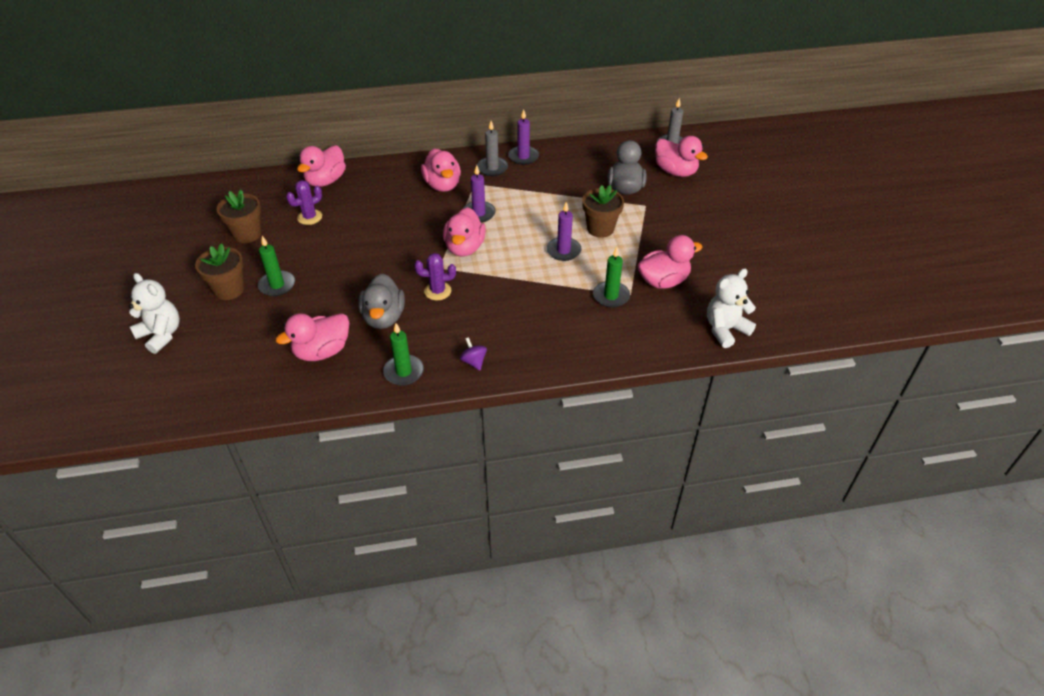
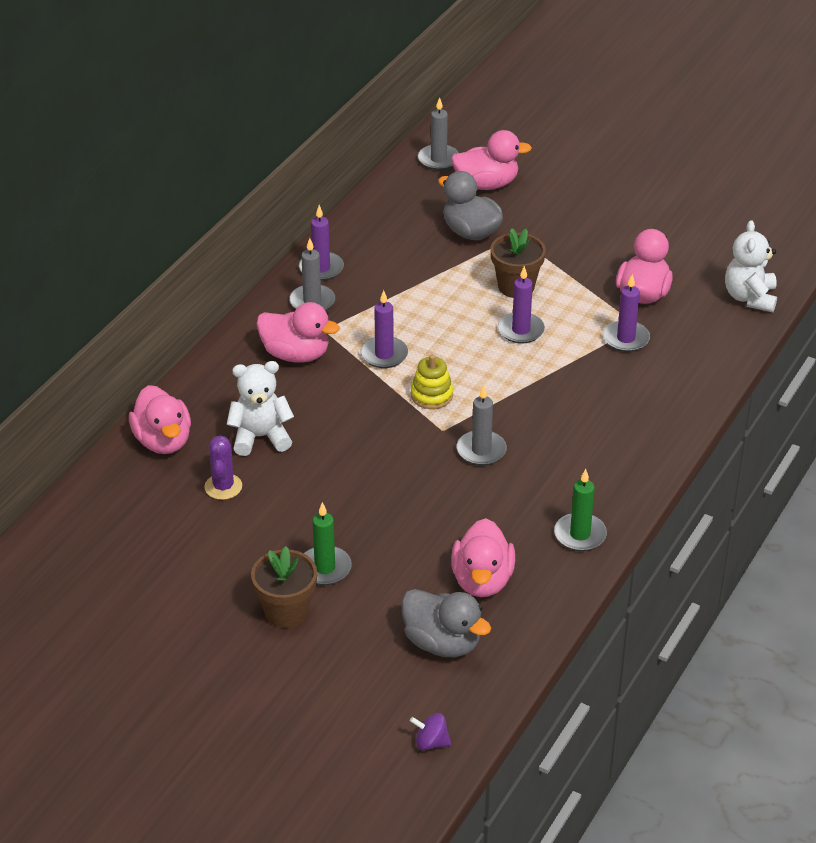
camera: 50 degrees left, 5 degrees down
(161, 335) = (306, 700): white teddy bear -> white teddy bear (260, 437)
(247, 234) = (192, 553): brown flower pot -> none
(383, 317) = (479, 510): grey duck -> grey duck (442, 643)
(437, 291) = (481, 450): purple cactus -> grey candle
(464, 248) = (431, 395): pink duck -> yellow stacking toy
(474, 362) = (618, 479): purple spinning top -> purple spinning top (431, 742)
(611, 296) = (626, 338): green candle -> purple candle

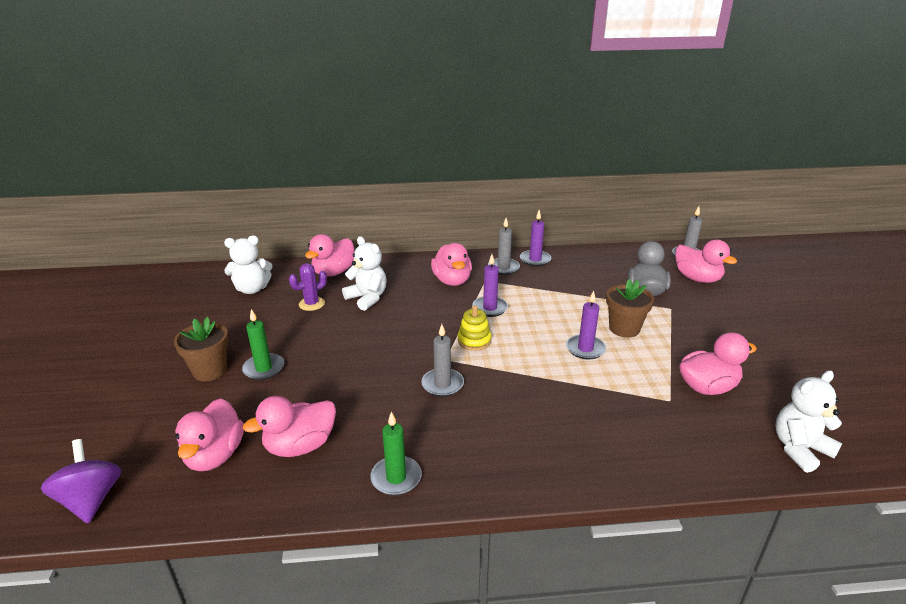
camera: 55 degrees right, 10 degrees down
(126, 527) = (252, 289): none -> white teddy bear
(431, 742) = (91, 499): purple spinning top -> purple spinning top, size x1.79
(442, 643) = (215, 455): grey duck -> pink duck
(626, 338) = (647, 400): purple candle -> none

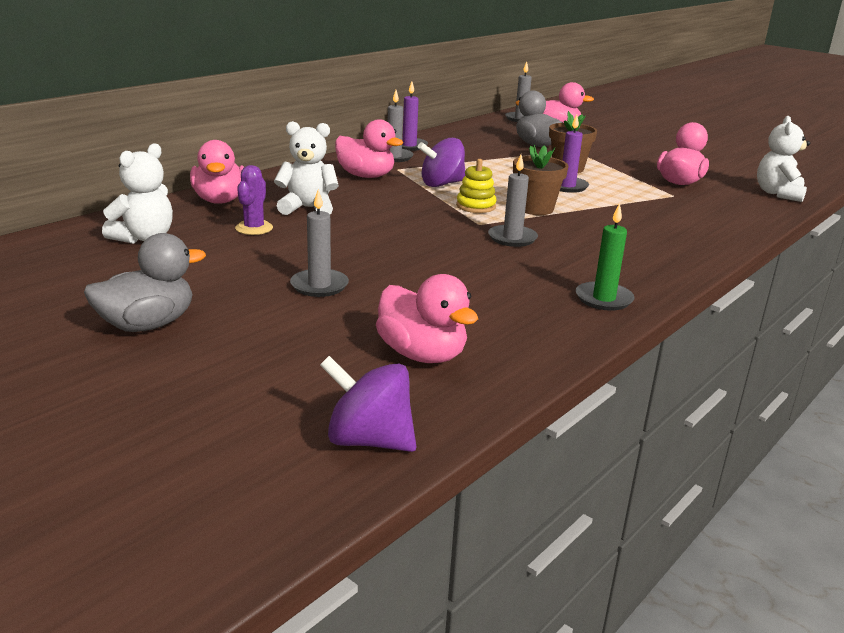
camera: 45 degrees left, 5 degrees down
(153, 356) = (147, 325): none -> grey duck
(210, 371) = (259, 308): brown flower pot -> brown flower pot (535, 209)
(264, 368) = (319, 285): green candle -> grey candle
(300, 446) = (486, 315): pink duck -> none
(490, 308) = (442, 184): purple candle -> purple spinning top

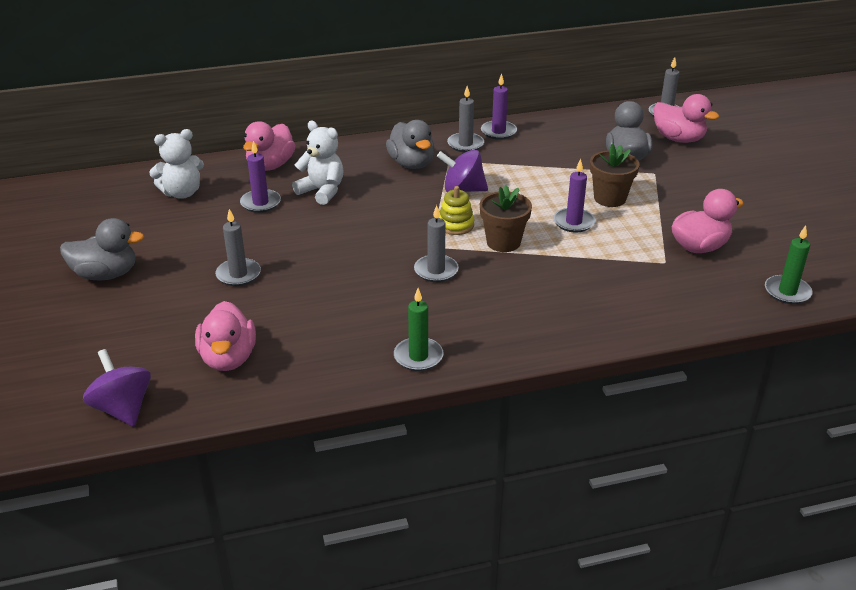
camera: 35 degrees right, 10 degrees up
(254, 228) = (260, 203): purple cactus -> purple candle
(366, 176) = (411, 164): pink duck -> grey duck
(778, 194) = (787, 292): white teddy bear -> green candle

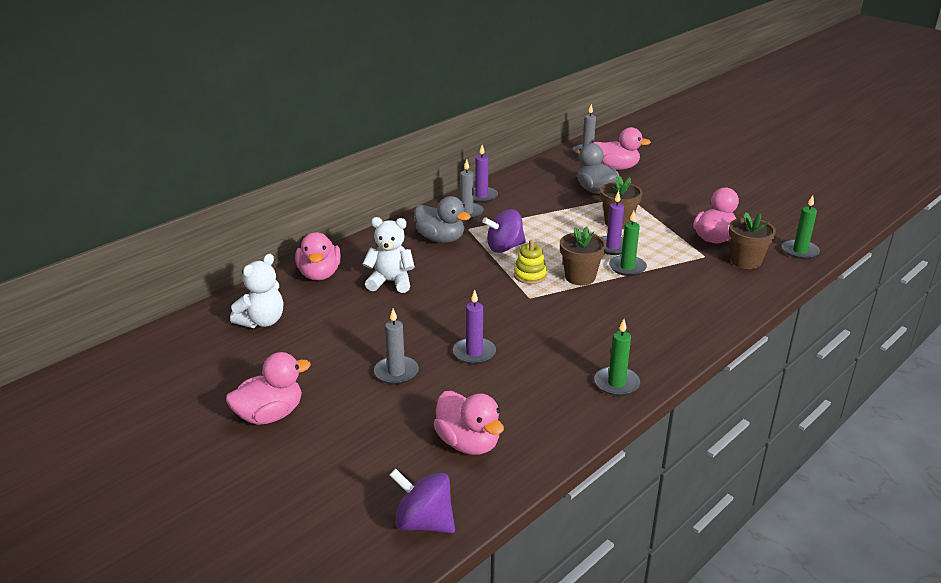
camera: 30 degrees left, 5 degrees down
(106, 274) = (270, 415): grey duck -> pink duck
(260, 203) = (347, 308): purple candle -> purple candle (474, 353)
(436, 270) = (555, 314): grey candle -> none
(564, 248) = (627, 267): none -> green candle
(706, 282) = (746, 261): none -> brown flower pot

